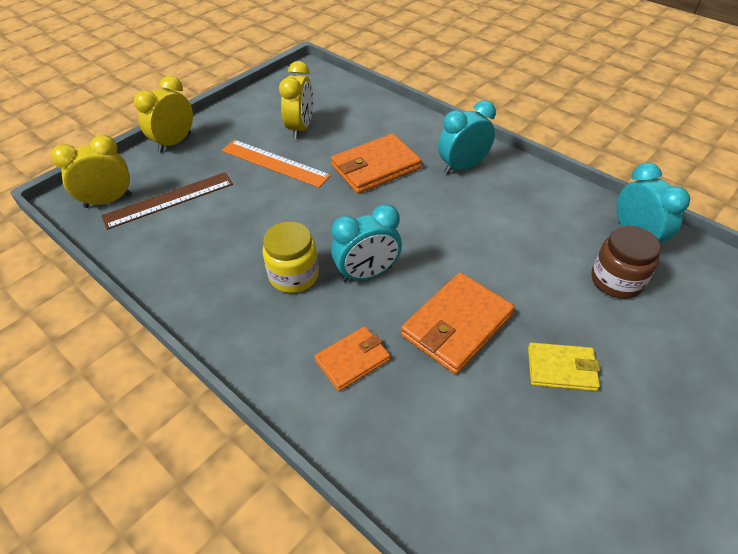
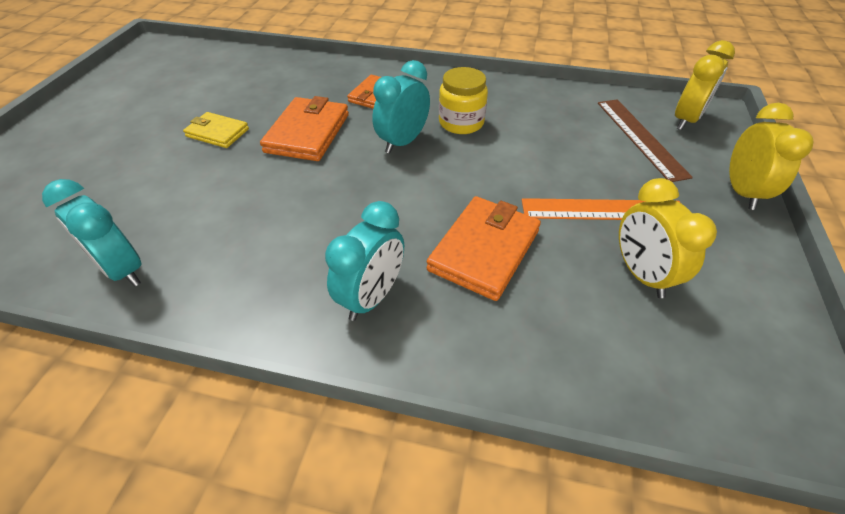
camera: 150 degrees right, 0 degrees up
(169, 200) = (640, 137): brown ruler -> brown ruler turned 45 degrees counterclockwise
(561, 369) = (217, 133): yellow wallet -> yellow wallet turned 45 degrees clockwise
(616, 280) = (158, 212): brown jar -> none

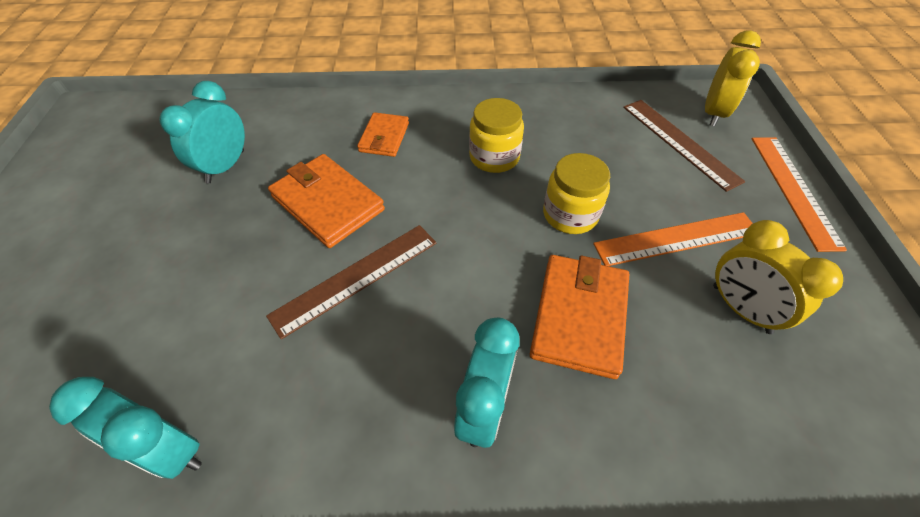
camera: 15 degrees left, 5 degrees up
(217, 133) = (216, 224): yellow wallet -> none
(308, 133) = (327, 203): orange wallet -> orange wallet turned 45 degrees counterclockwise
(308, 187) = (356, 278): none -> brown ruler
(403, 142) = (441, 195): turquoise clock -> turquoise clock (225, 167)
(510, 175) = (570, 214): none -> yellow jar
(741, 192) = (794, 189): yellow clock -> orange ruler

